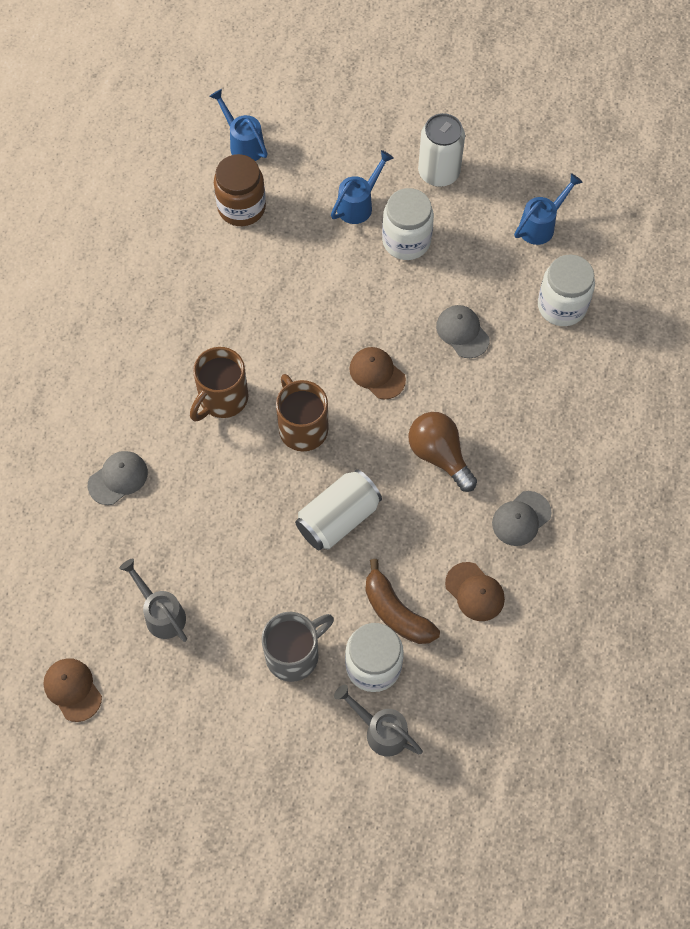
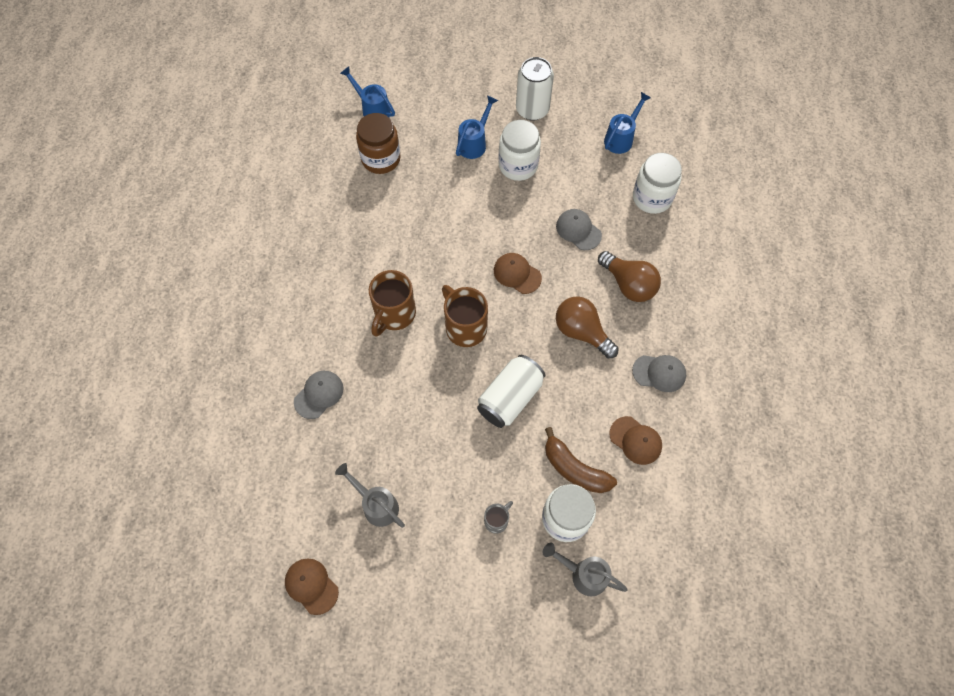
camera: 10 degrees left, 0 degrees up
(294, 654) = (497, 520): grey mug -> grey mug, size x0.52
(508, 407) = (628, 284): none -> brown light bulb
(521, 518) = (659, 373): grey cap -> grey cap turned 120 degrees counterclockwise

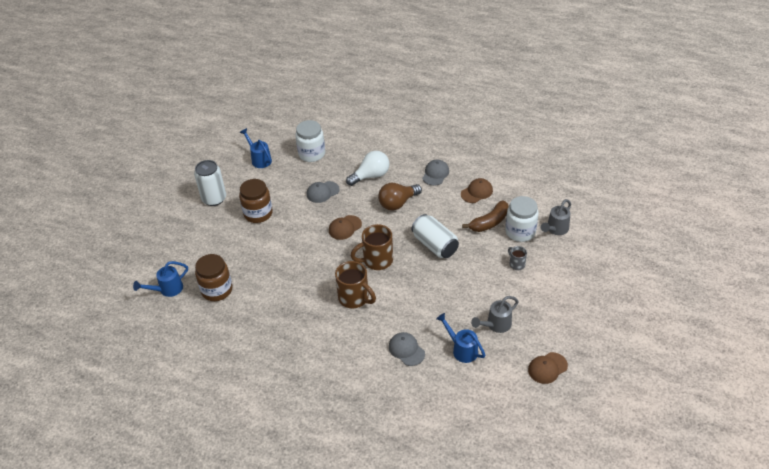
camera: 75 degrees left, 20 degrees down
(474, 143) = (228, 234): blue watering can -> blue watering can (461, 349)
(518, 165) = (258, 213): white jar -> brown jar
(628, 284) = (371, 176): brown light bulb -> white light bulb

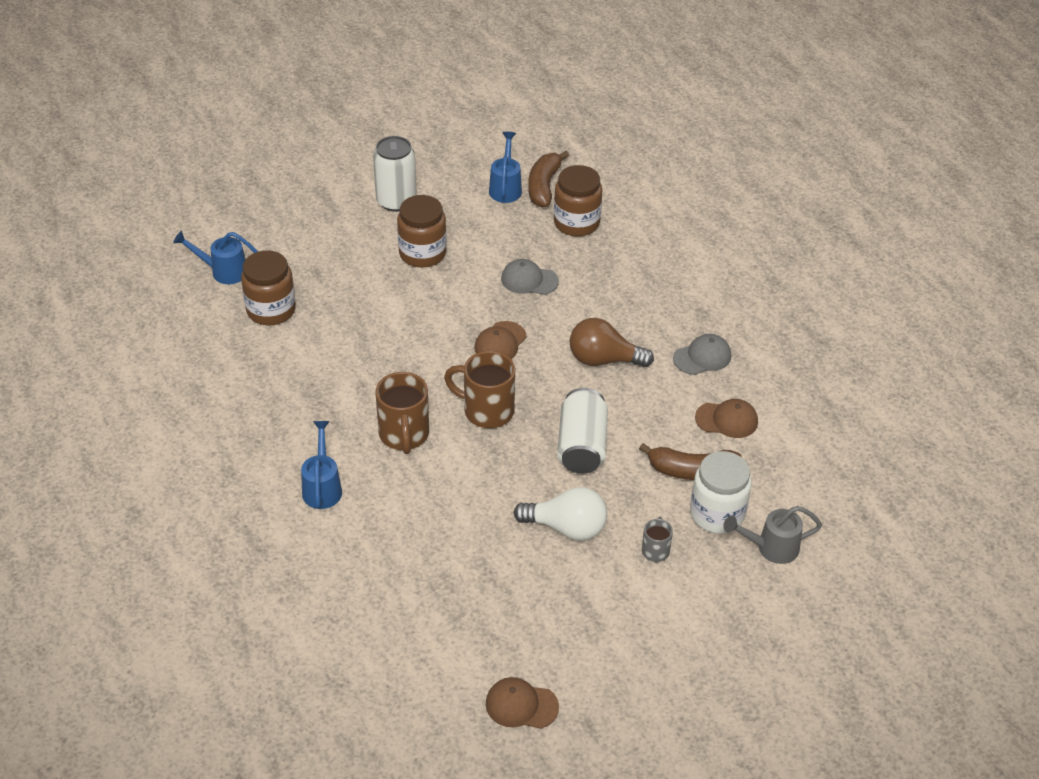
camera: 40 degrees right, 0 degrees up
(276, 147) = (544, 186): none -> brown banana
(311, 154) = (576, 223): white jar -> brown jar
(345, 227) = (500, 343): brown cap -> brown cap turned 60 degrees counterclockwise
(371, 176) = (614, 301): white light bulb -> white light bulb (566, 528)
(406, 350) = (384, 542): grey cap -> none
(461, 349) = (448, 595): blue watering can -> blue watering can (322, 487)
(495, 325) = (527, 601): grey watering can -> none

